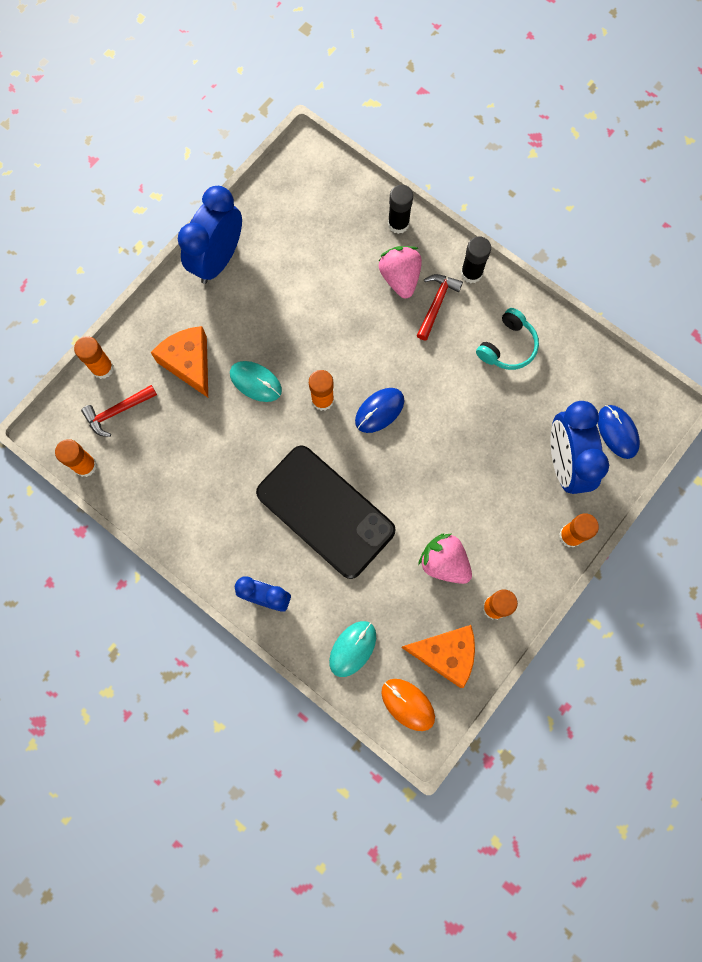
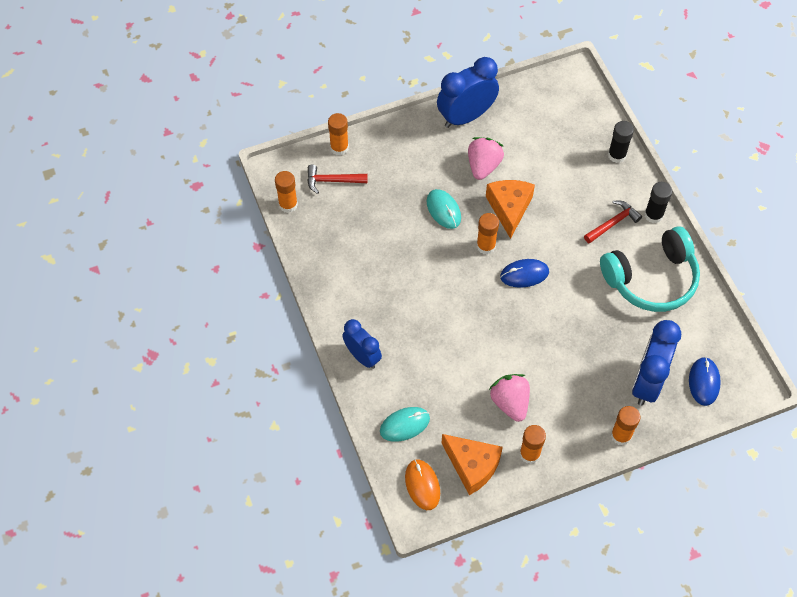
camera: 30 degrees right, 15 degrees down
(189, 363) = (403, 174): orange cheese -> orange cheese (509, 208)
(325, 511) = (441, 322): black phone -> none
(400, 278) = (595, 192): pink strawberry -> pink strawberry (483, 166)
(507, 346) = (651, 279): turquoise headphones -> turquoise headphones, size x1.79

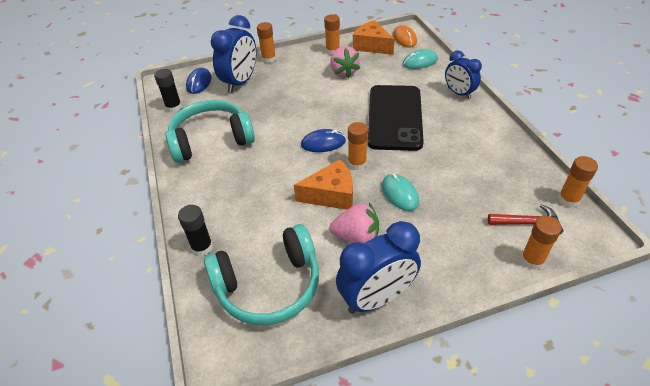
camera: 175 degrees left, 15 degrees down
(444, 314) = (394, 117): none -> black phone
(483, 166) = (356, 237): pink strawberry -> pink strawberry turned 105 degrees counterclockwise
(509, 208) = (331, 195): orange cheese -> orange cheese turned 105 degrees counterclockwise
(551, 124) = (269, 286): none -> turquoise headphones
(613, 223) = (230, 181): red hammer -> none
(653, 215) = (187, 188): black glue stick -> black glue stick (174, 107)

